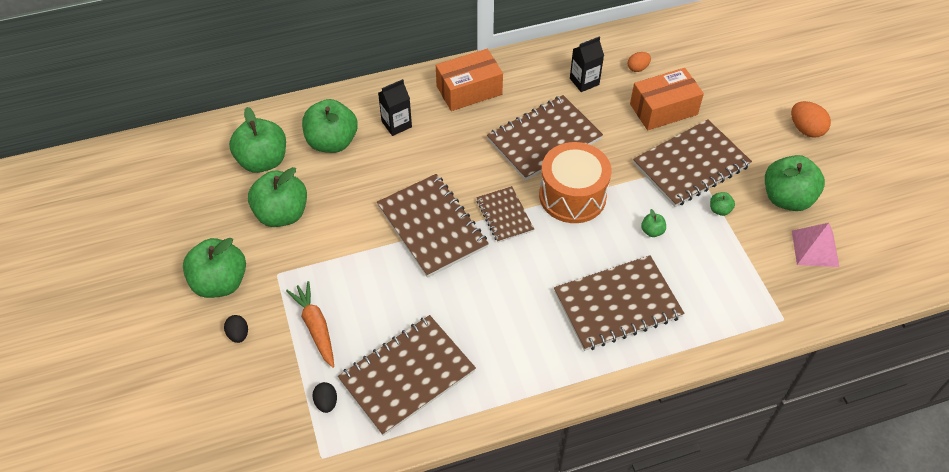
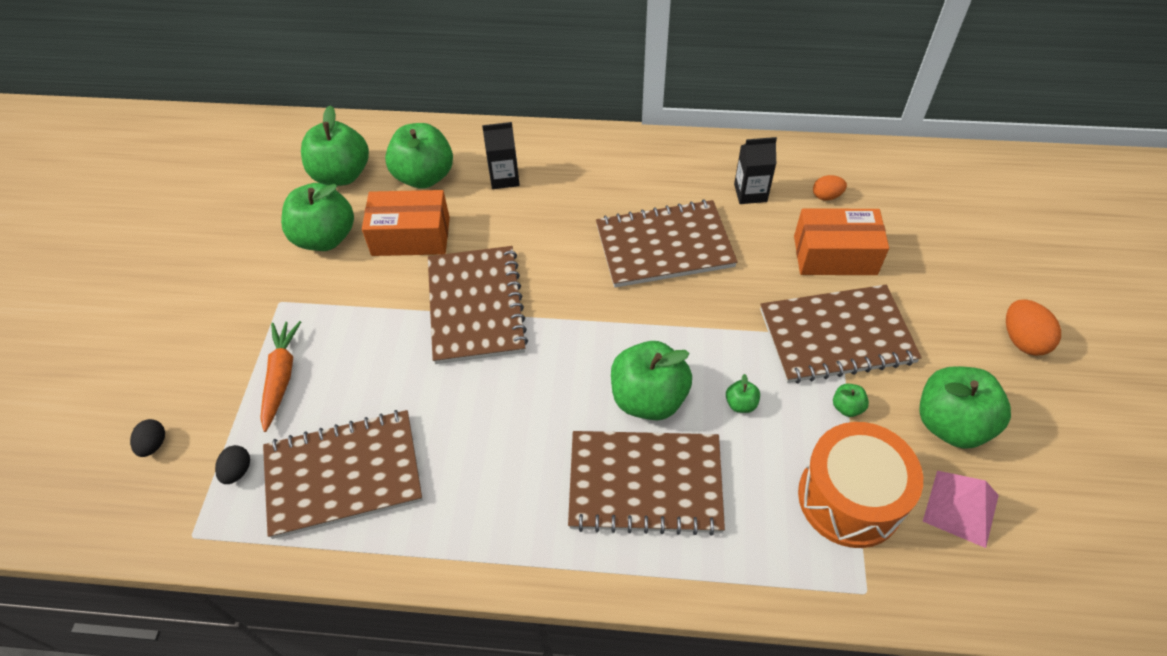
camera: 25 degrees right, 0 degrees up
(220, 282) = (218, 291): green apple -> green apple (648, 398)
(238, 334) = (199, 355): black egg -> black egg (154, 444)
(469, 90) = (607, 164): orange box -> orange box (411, 236)
(504, 215) = (566, 321): brown notebook -> none
(572, 196) = (662, 325): orange drum -> orange drum (849, 498)

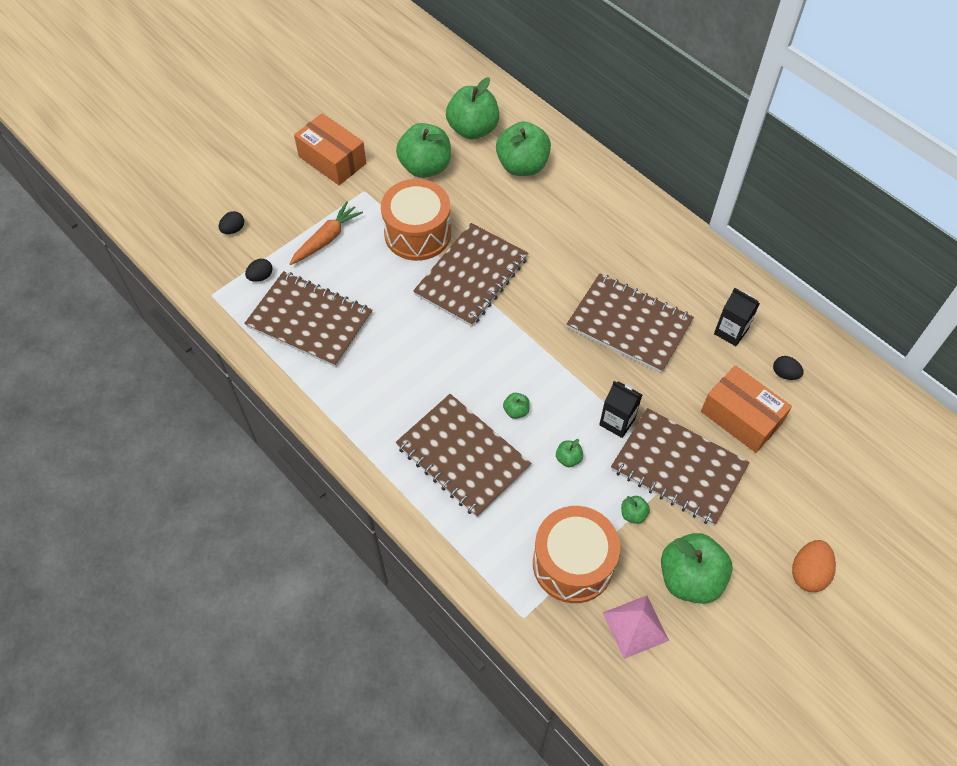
camera: 40 degrees right, 5 degrees up
(379, 304) = (417, 233): none -> orange drum
(411, 236) = (476, 202): orange box -> orange box (332, 160)
(504, 178) = (572, 202): black carton -> black carton (617, 421)
(648, 398) = (516, 411): green apple -> green apple, size x0.42
(826, 196) = (785, 374): orange egg -> black egg

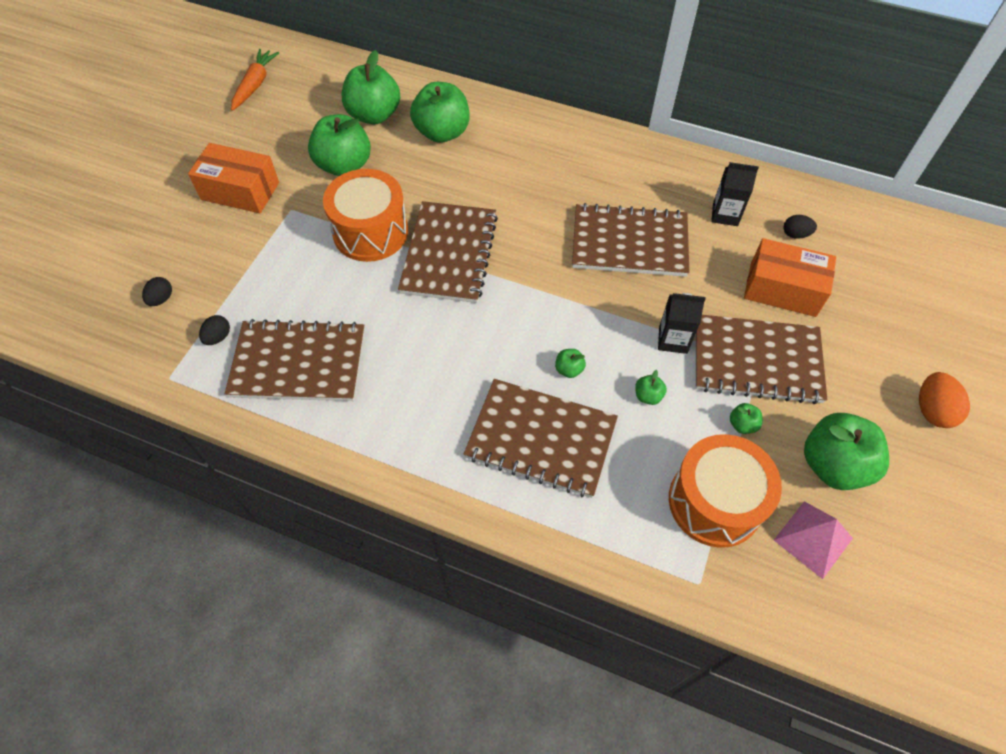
camera: 25 degrees left, 0 degrees up
(326, 239) = (274, 272): orange carrot -> orange carrot (255, 85)

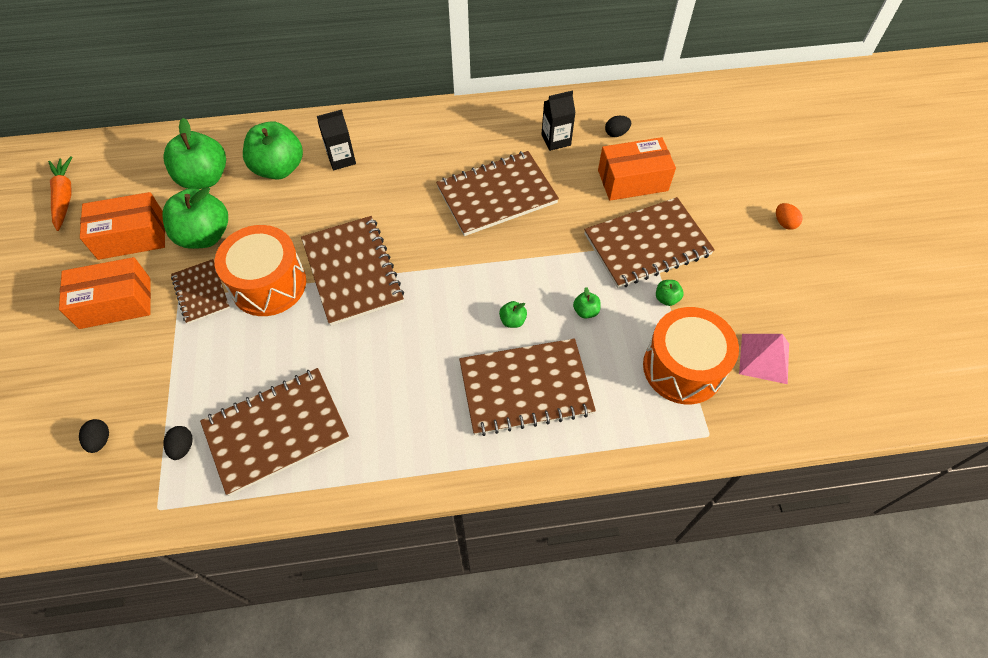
camera: 30 degrees left, 0 degrees up
(286, 140) = (132, 236): none -> orange box
(311, 213) = (201, 292): none -> brown notebook
(673, 340) = (577, 257): black carton -> black carton (341, 159)
(833, 465) = (745, 296): green apple -> none
(932, 410) = (784, 223): orange egg -> orange egg, size x0.63

